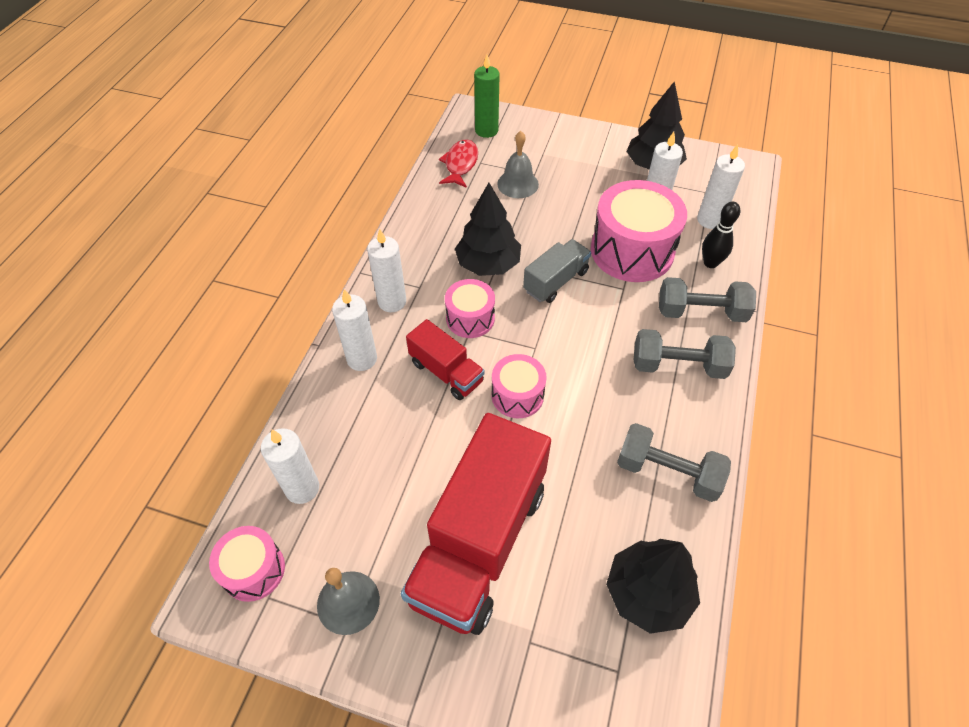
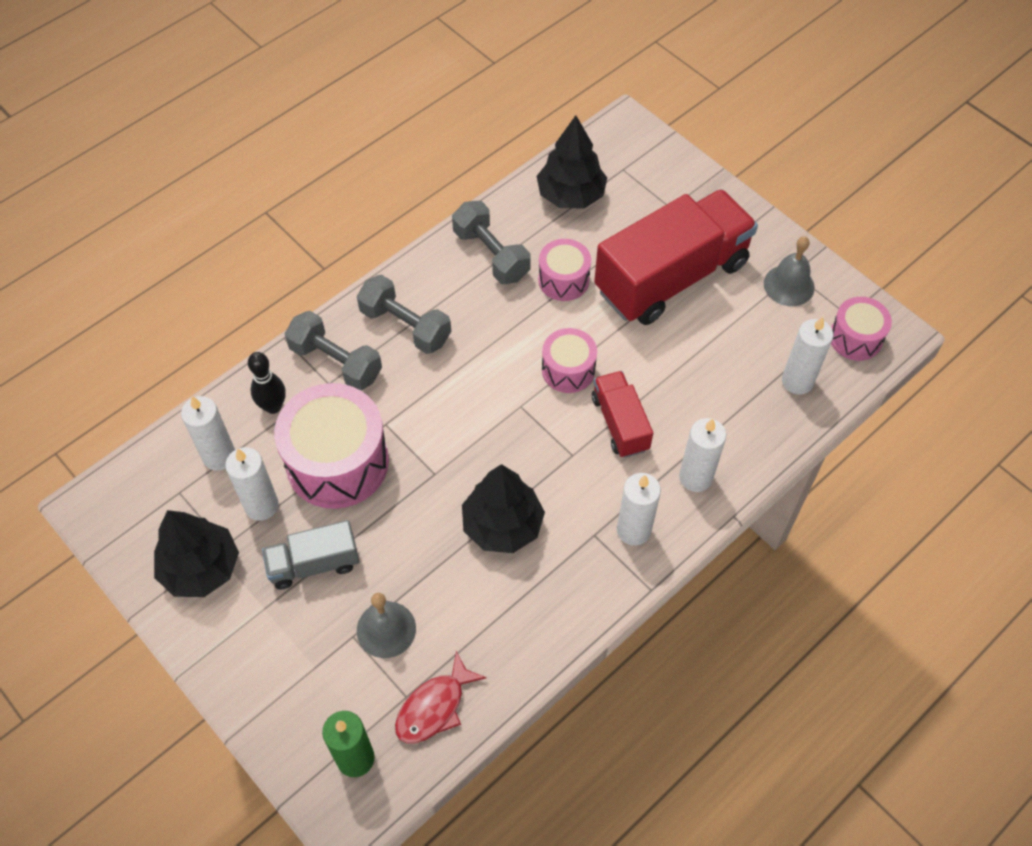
camera: 150 degrees left, 5 degrees up
(470, 318) = (563, 468): pink drum -> pink drum (563, 280)
(556, 281) = (446, 467): grey truck -> grey truck (314, 564)

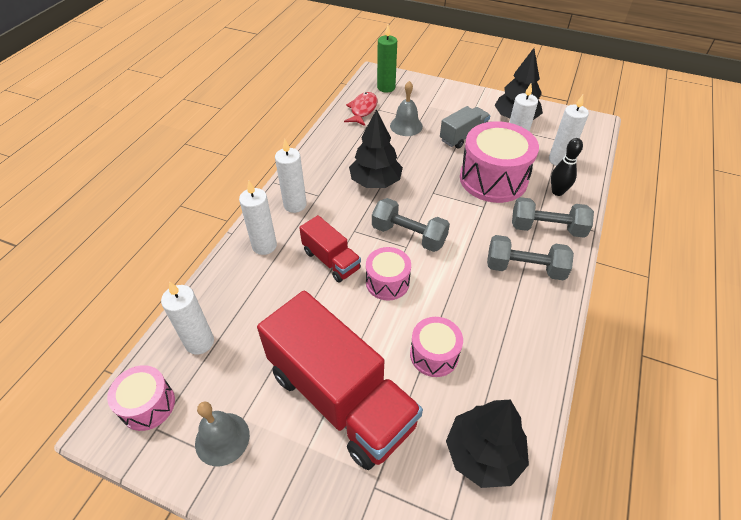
camera: 155 degrees right, 10 degrees down
(491, 254) = (509, 353): grey dumbbell -> grey dumbbell (409, 235)
(671, 277) = (340, 398): red truck -> red truck turned 75 degrees counterclockwise

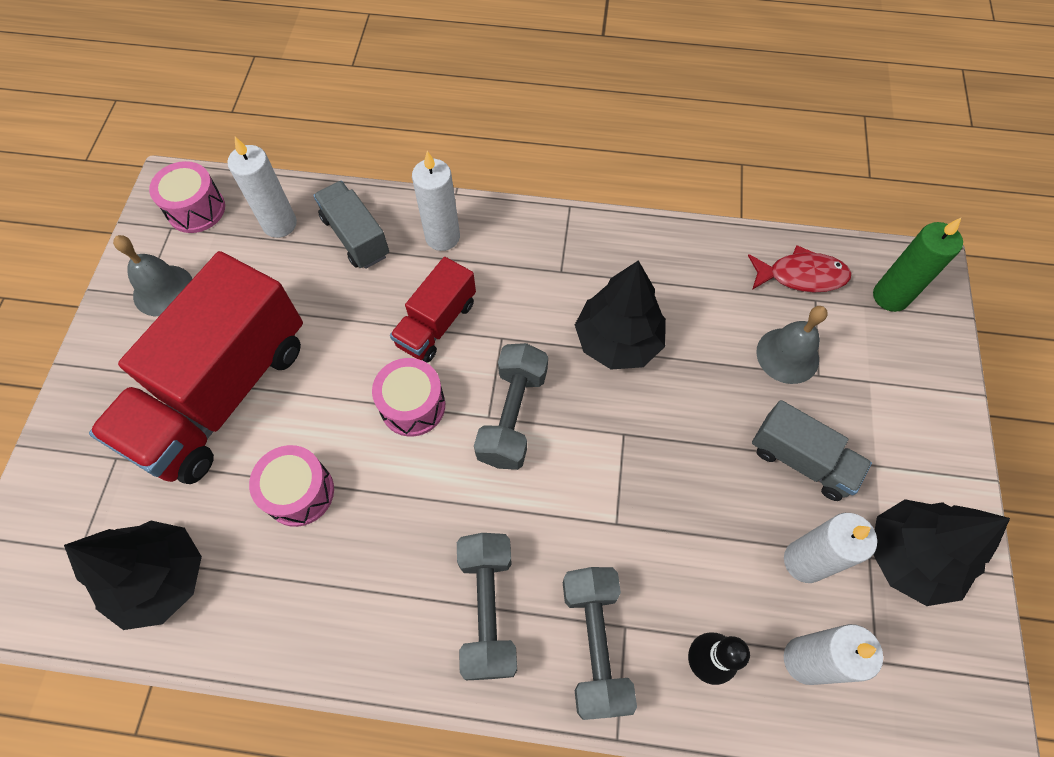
camera: 75 degrees right, 15 degrees up
(238, 294) = (356, 236): none -> grey truck
(295, 205) = (531, 248): white candle -> none
(493, 179) = (696, 532): pink drum -> none

